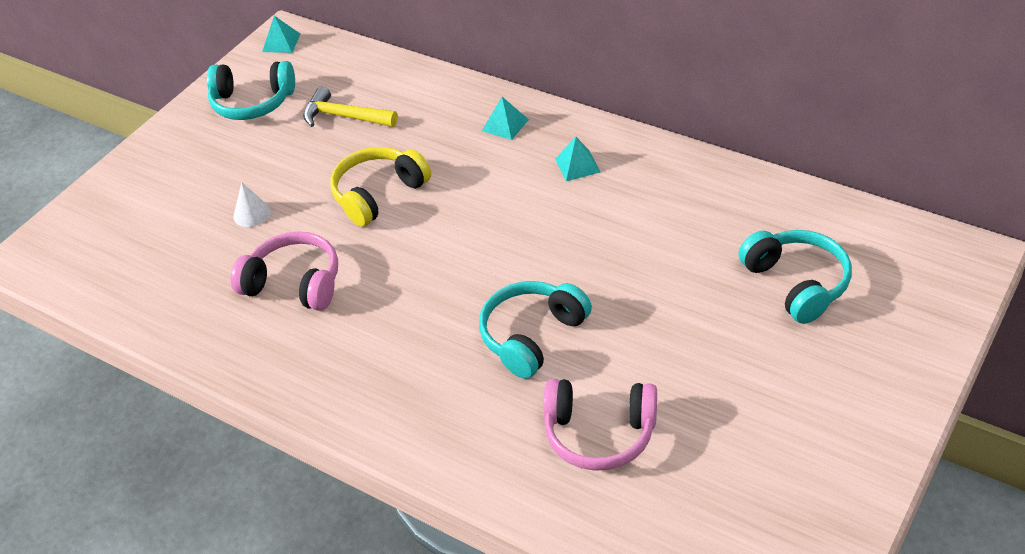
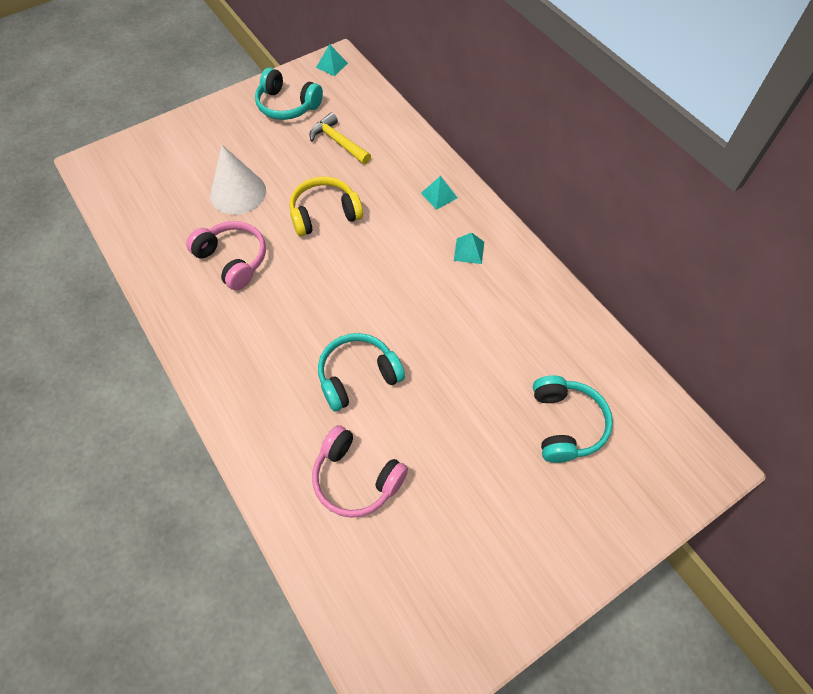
camera: 20 degrees right, 15 degrees up
(252, 214) = (238, 193): white cone -> white cone, size x2.06

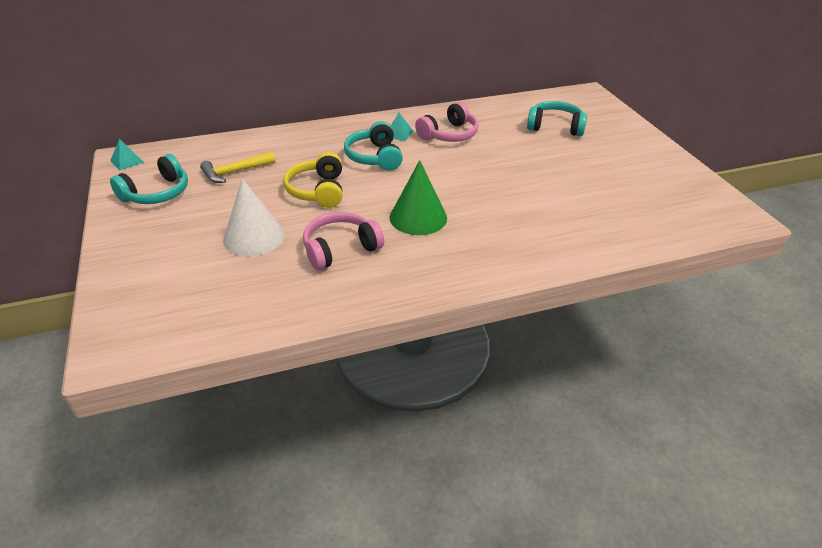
camera: 75 degrees left, 20 degrees down
(299, 309) = (418, 217): none -> green cone
(356, 478) = (585, 211): pink headphones -> pink headphones (449, 135)
(358, 376) = (496, 198): turquoise headphones -> turquoise headphones (374, 157)
(439, 195) = (335, 136): turquoise pyramid -> none

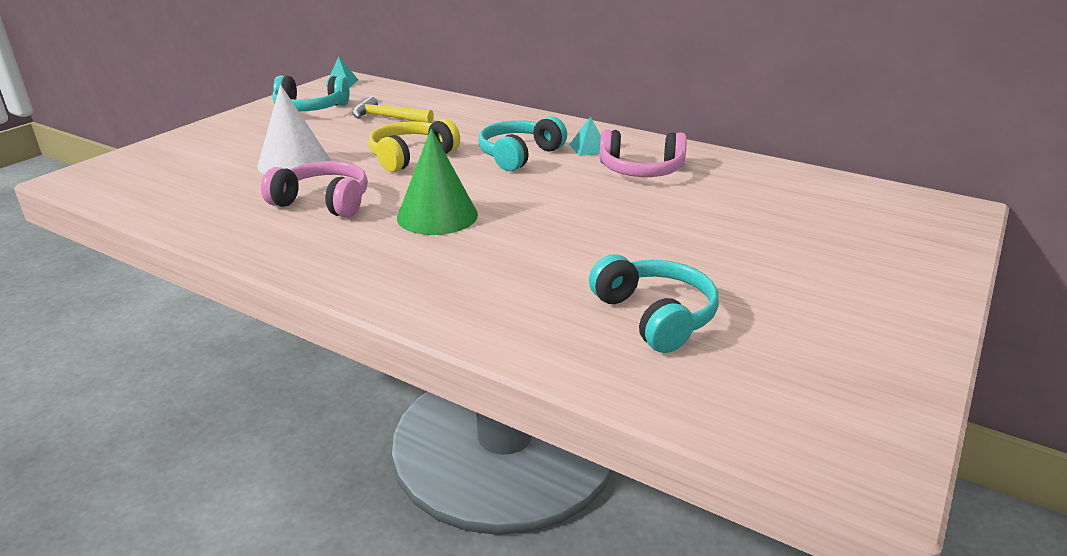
camera: 50 degrees right, 10 degrees down
(555, 127) = (801, 219): turquoise headphones -> turquoise headphones (655, 316)

